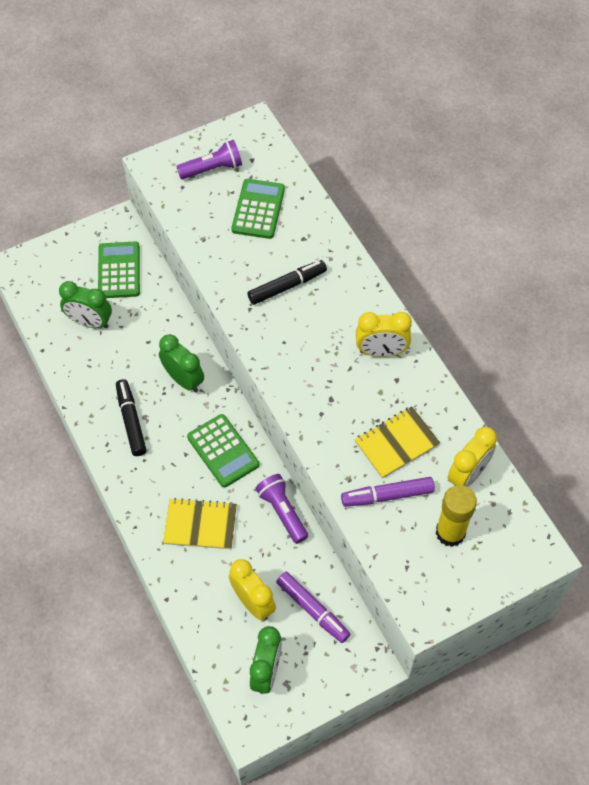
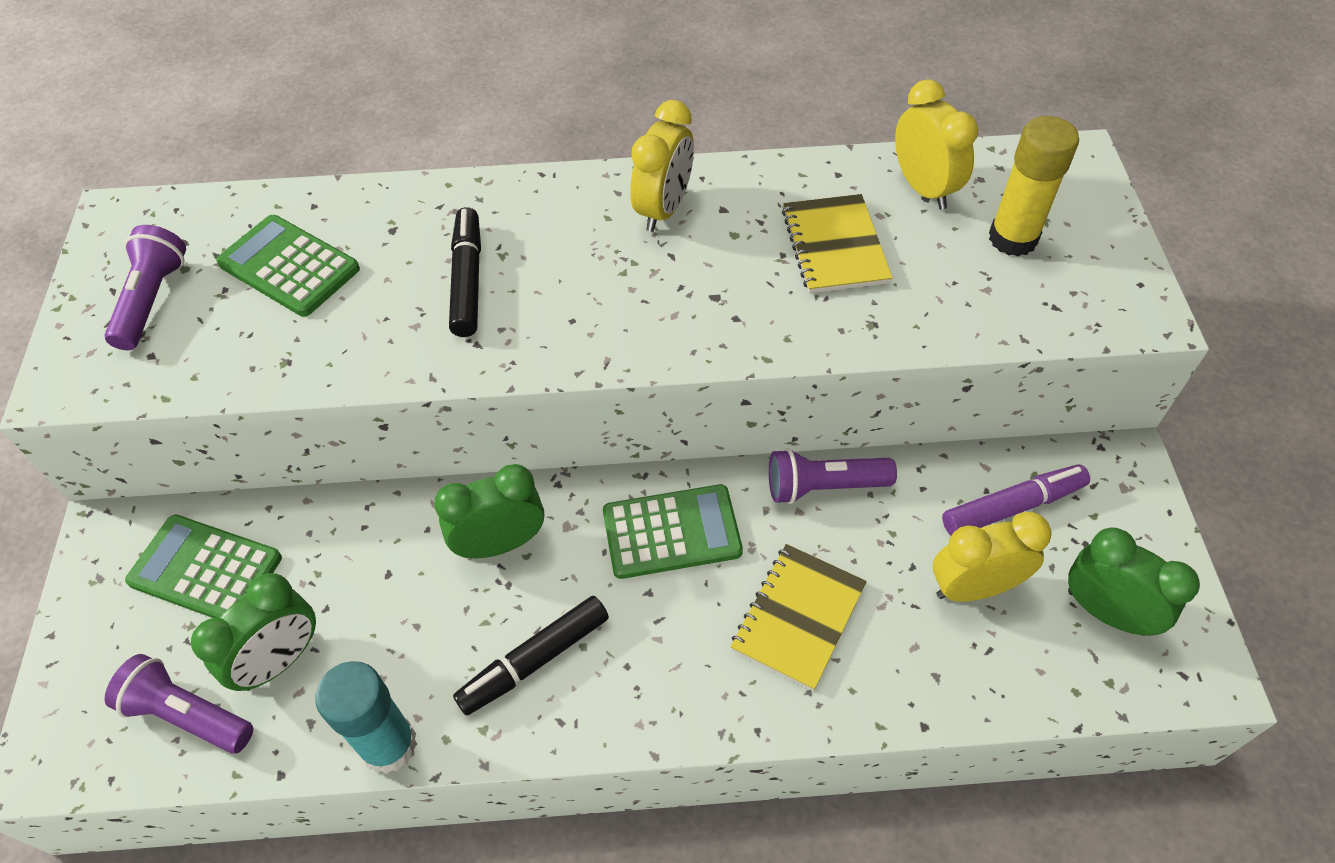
camera: 65 degrees left, 5 degrees down
(53, 302) = (187, 714): none -> purple flashlight
(70, 383) = (389, 745): none -> turquoise glue stick
(131, 421) = (535, 660): black marker -> black marker turned 45 degrees counterclockwise
(387, 495) = (922, 287): purple marker -> none

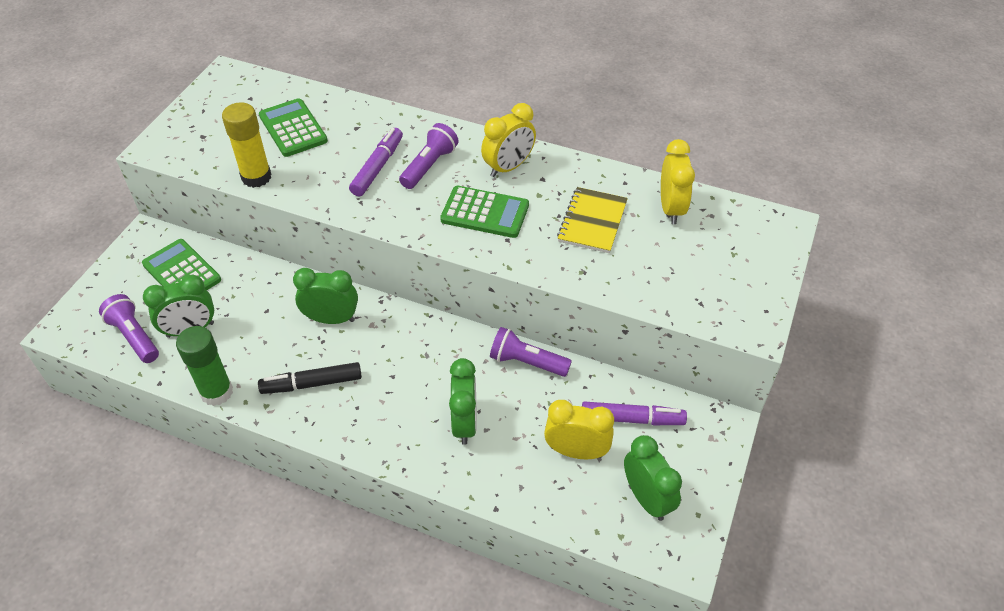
camera: 25 degrees right, 5 degrees down
(153, 300) = (218, 122): purple flashlight -> purple flashlight (429, 166)
(389, 745) = (217, 392): turquoise glue stick -> green glue stick
(467, 280) = (377, 167): black marker -> purple marker
(671, 532) = (425, 351): green calculator -> green calculator (485, 213)
(798, 617) = (464, 423): yellow notebook -> green clock
(1012, 238) = (704, 256): yellow glue stick -> yellow glue stick (256, 177)

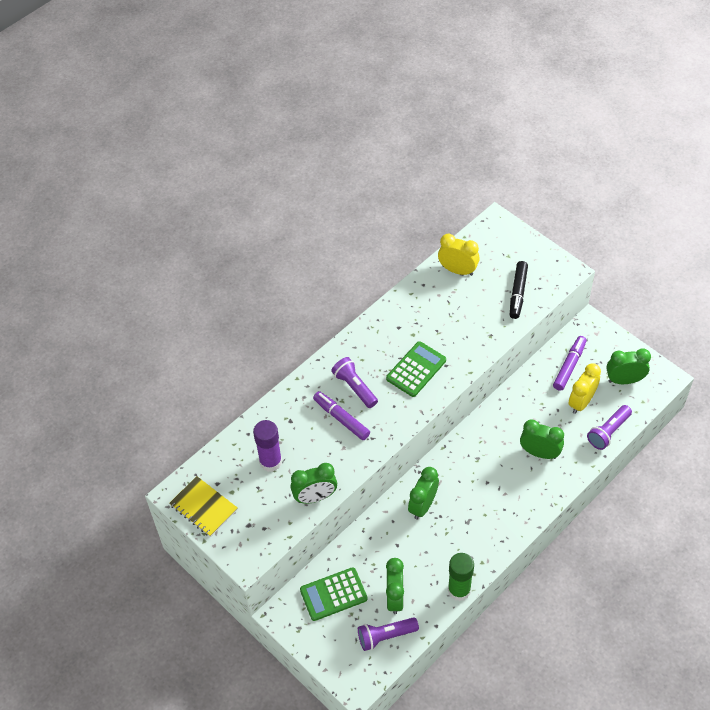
camera: 65 degrees left, 5 degrees up
(256, 177) = (315, 497): yellow glue stick -> green clock
(293, 128) = (270, 462): green calculator -> purple glue stick
(312, 384) = (475, 530): black marker -> black marker (518, 293)
(508, 167) = (378, 342): yellow clock -> none
(526, 362) = (506, 404): purple flashlight -> purple flashlight (608, 432)
(592, 222) = (450, 315): yellow notebook -> yellow notebook (203, 507)

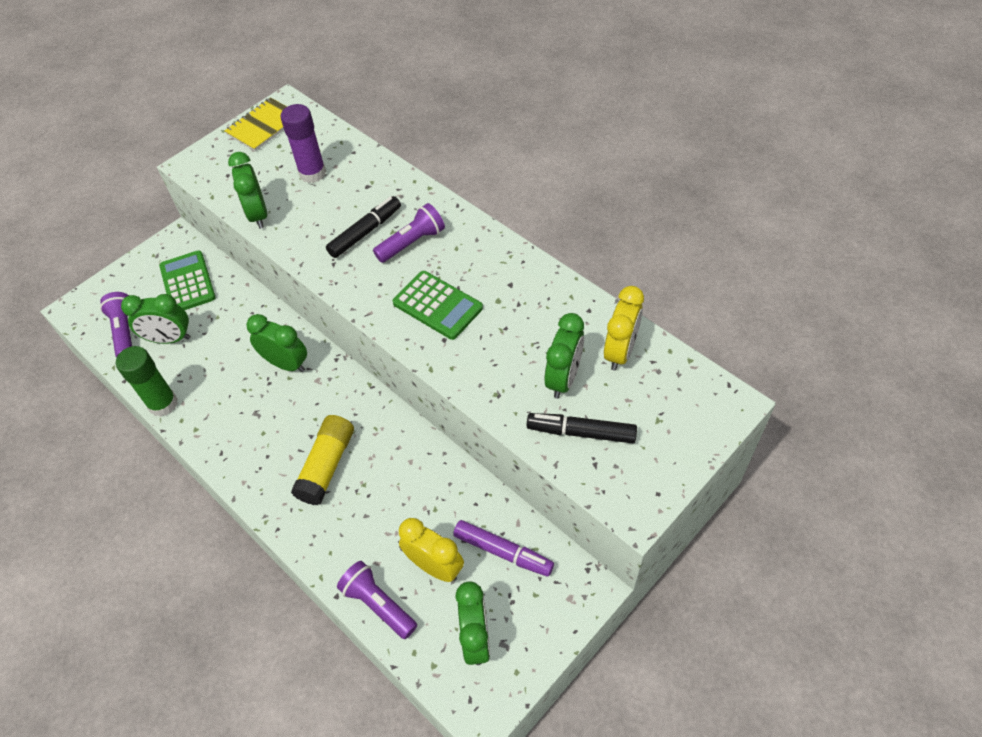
camera: 90 degrees right, 0 degrees up
(341, 419) = (365, 232): purple marker -> black marker
(511, 469) = (327, 466): none -> yellow glue stick
(539, 453) = (350, 503): green clock -> green clock (563, 379)

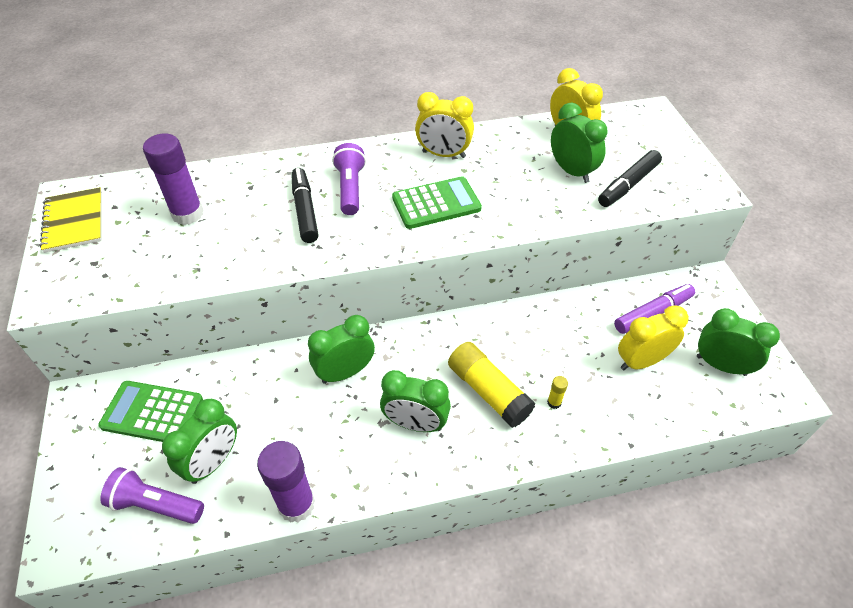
camera: 60 degrees left, 5 degrees down
(163, 404) = (296, 504): green glue stick -> purple glue stick
(258, 215) = (192, 273): green clock -> green clock (415, 424)
(345, 518) = (554, 402): none -> yellow glue stick
(378, 604) = (656, 417): purple flashlight -> none
(507, 276) = (443, 154): none -> yellow clock

